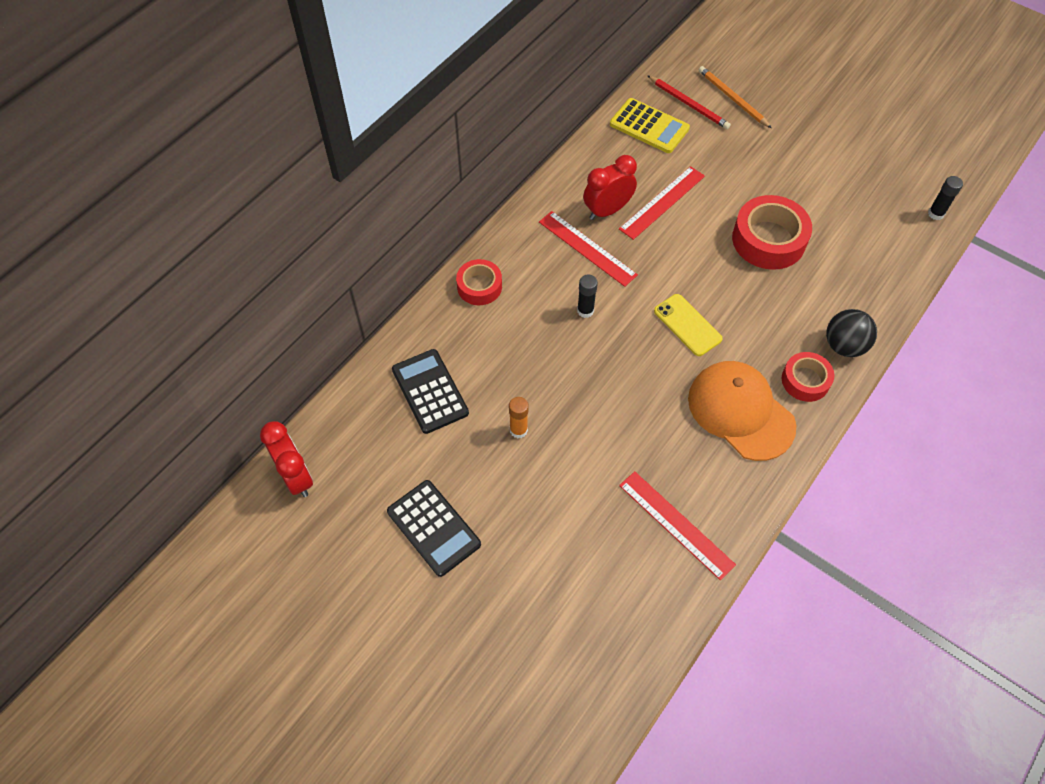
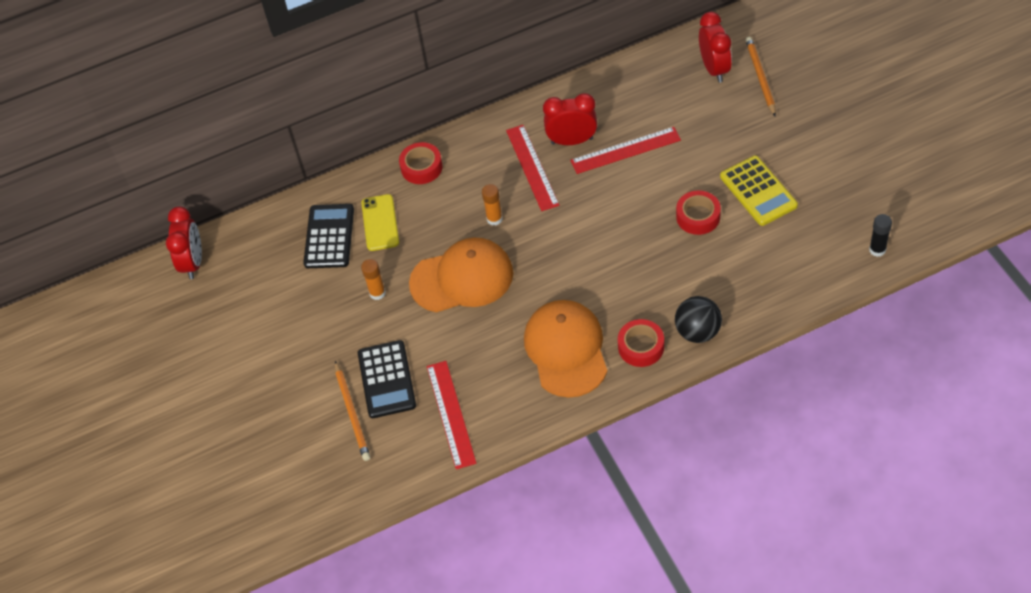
camera: 35 degrees right, 5 degrees down
(434, 528) = (267, 340): black calculator -> black calculator (387, 379)
(575, 568) = (352, 412): none -> orange pencil
(585, 311) = (494, 219): black glue stick -> orange glue stick
(593, 381) = (462, 278): none -> orange cap
(649, 126) = (662, 78): yellow calculator -> yellow calculator (758, 191)
(687, 325) = (572, 263): yellow phone -> yellow phone (380, 223)
(688, 104) = (714, 69): red pencil -> red clock
(768, 240) = (698, 217): red tape -> red tape, size x0.60

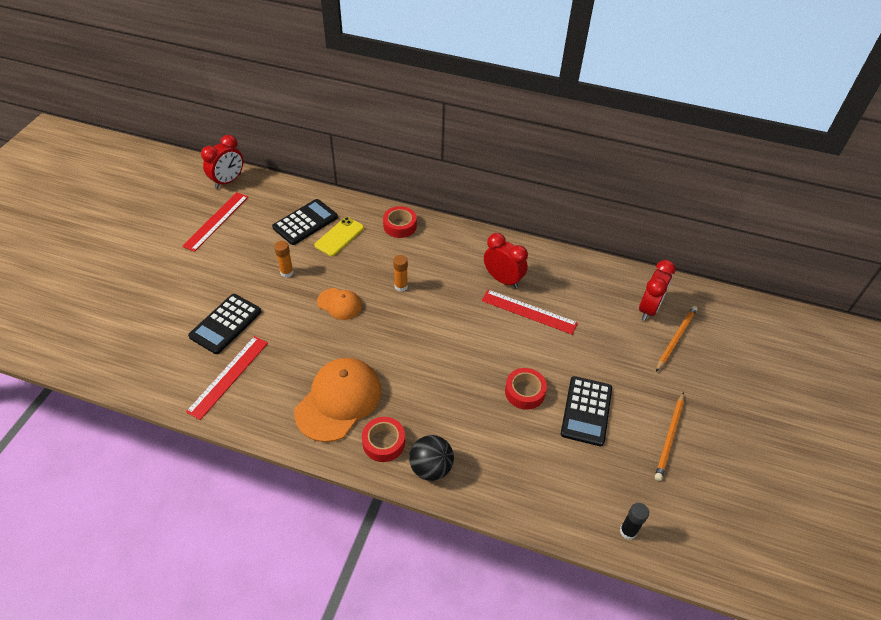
camera: 35 degrees right, 5 degrees down
(352, 412) = (185, 325): orange pencil -> orange pencil (669, 437)
(462, 278) = (339, 304): orange cap -> orange cap, size x0.54
(532, 167) = (460, 275): red ruler -> red ruler (216, 221)
(758, 191) = (586, 411): yellow calculator -> black calculator

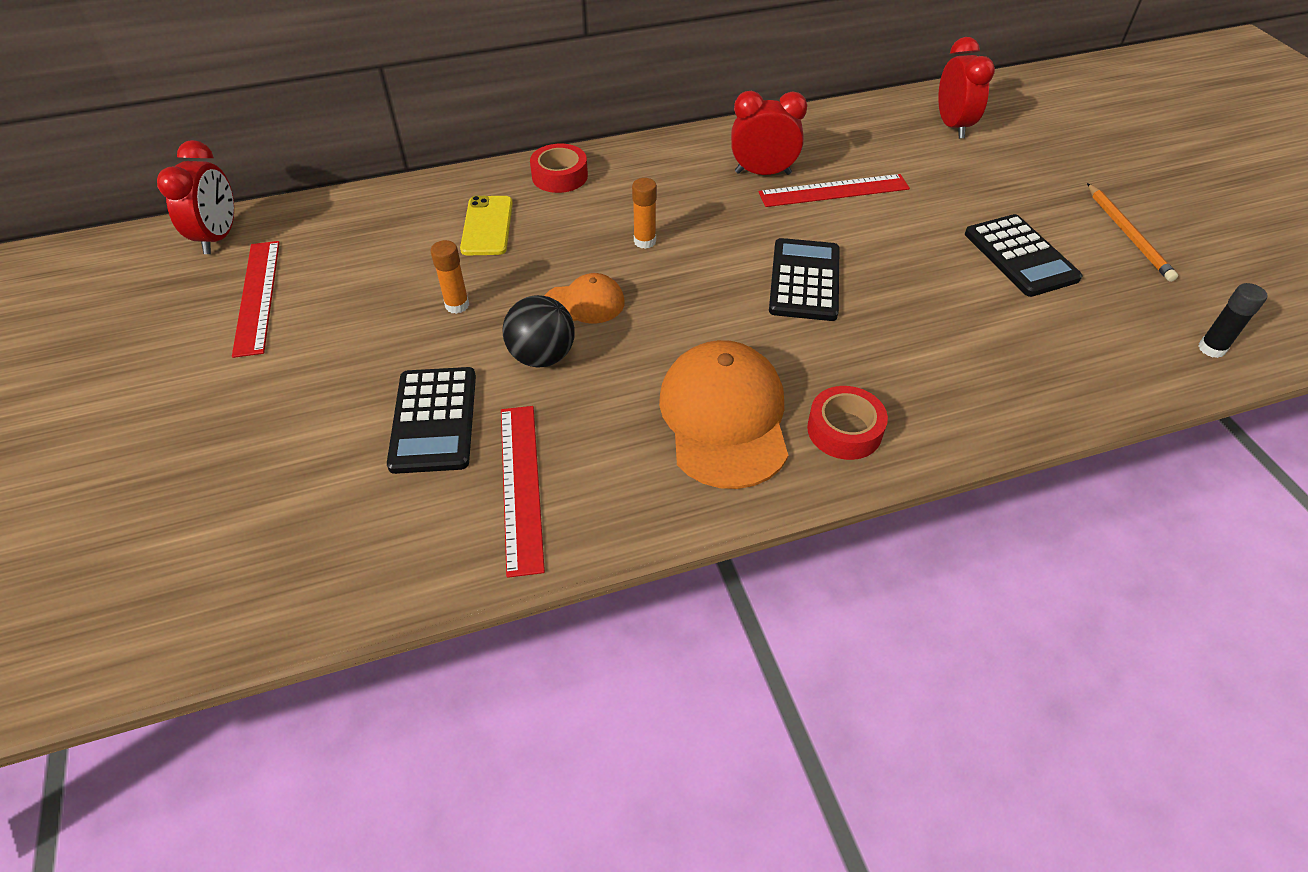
camera: 35 degrees left, 0 degrees up
(305, 222) = (413, 232): black calculator -> black calculator (804, 280)
(431, 468) = (936, 421): black ball -> black ball (542, 356)
(524, 392) = (934, 274): red tape -> none
(675, 339) = (1013, 140): orange pencil -> none

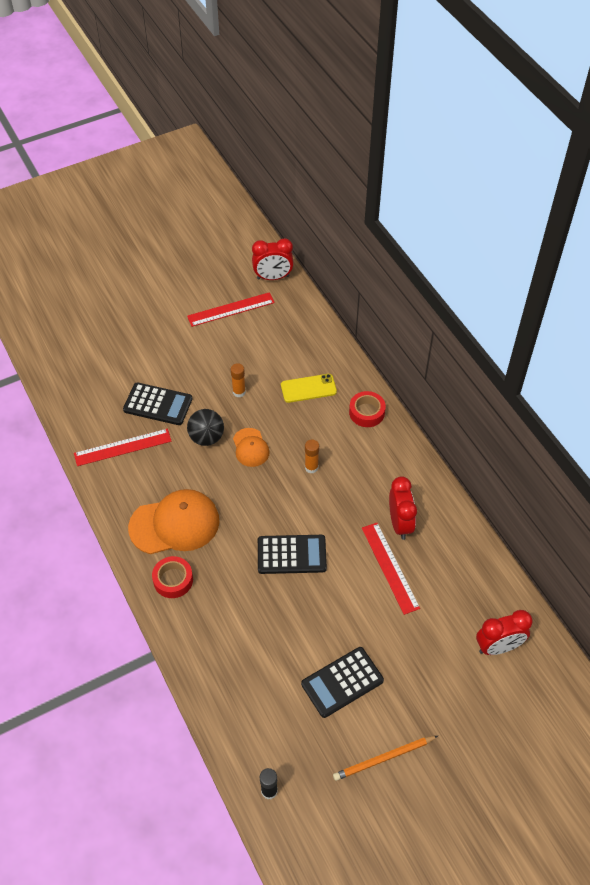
camera: 80 degrees right, 5 degrees up
(434, 420) = (158, 404): black calculator -> black calculator turned 150 degrees counterclockwise

